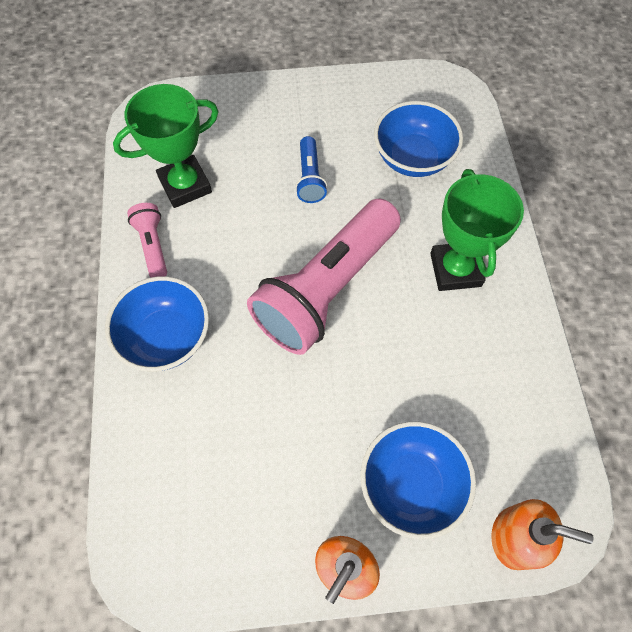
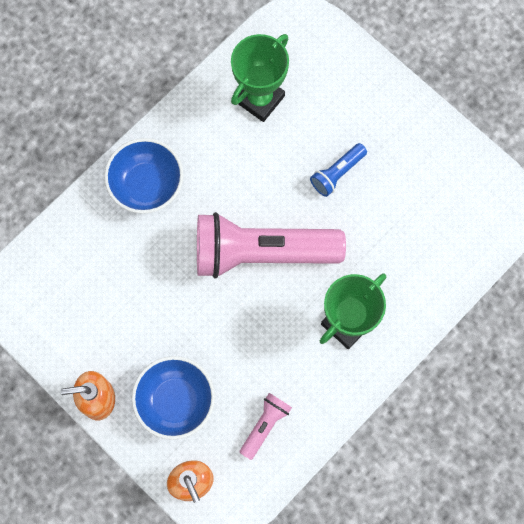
camera: 50 degrees right, 10 degrees up
(153, 246) = (199, 120): pink flashlight -> pink flashlight (265, 425)
(185, 185) = (260, 99): green trophy -> green trophy turned 75 degrees counterclockwise
(413, 158) = (416, 228): blue bowl -> none

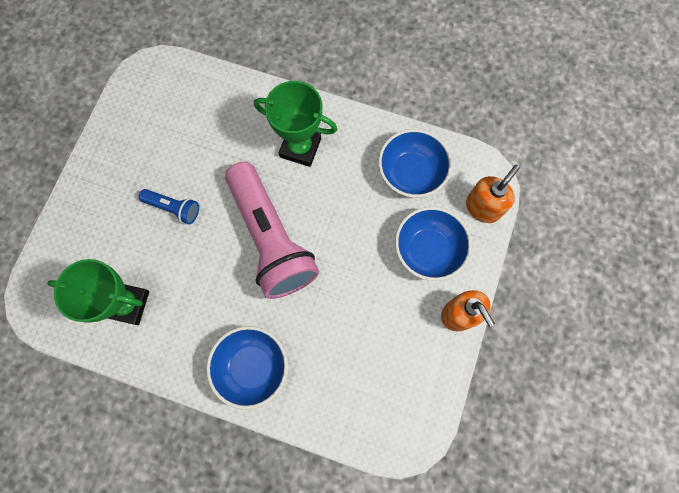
camera: 115 degrees left, 0 degrees up
(265, 425) = (411, 173): pink flashlight -> blue bowl

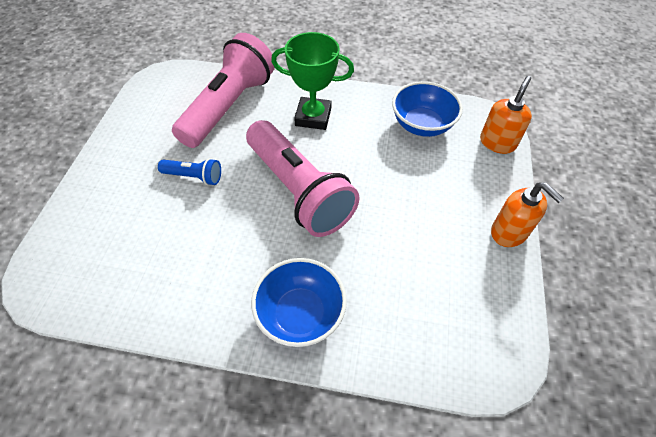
camera: 10 degrees left, 20 degrees down
(127, 304) = (149, 269): green trophy -> none
(216, 122) = (229, 106): none -> pink flashlight
(428, 250) = (458, 182): blue bowl -> none

